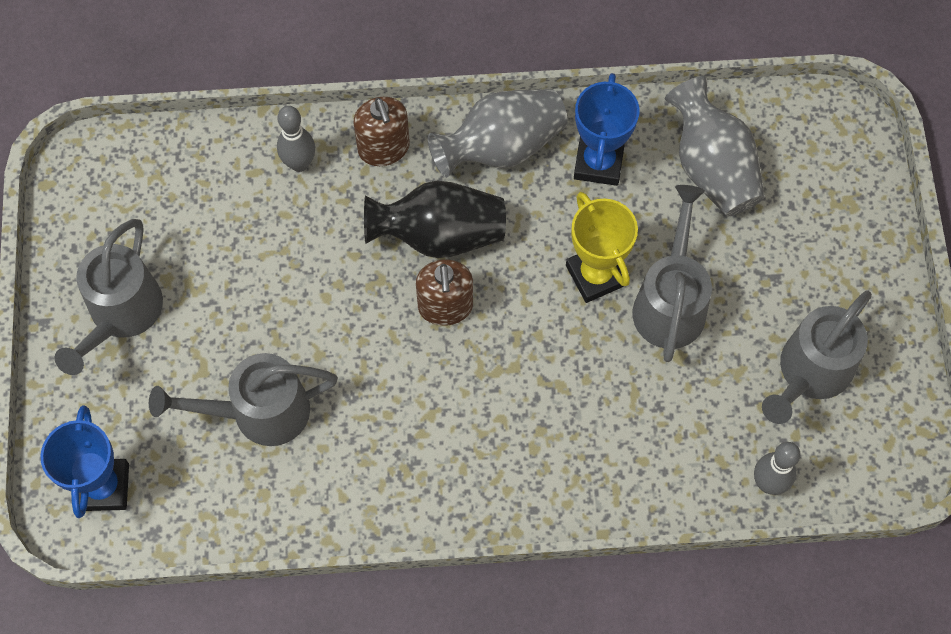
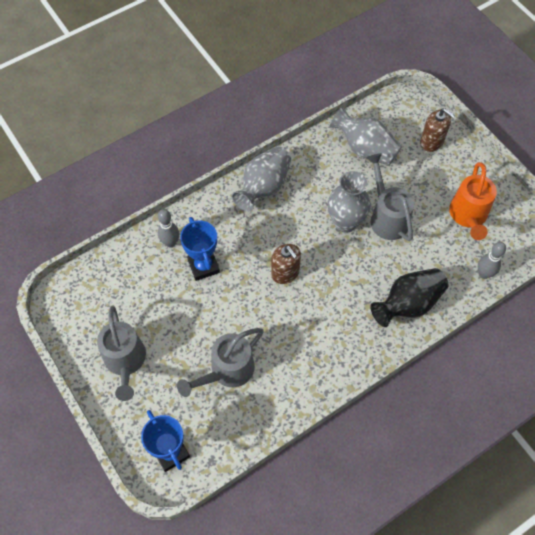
camera: 30 degrees left, 5 degrees down
(384, 148) = (207, 215): brown soap dispenser -> brown soap dispenser (431, 142)
(439, 235) = (260, 241): black vase -> black vase (408, 304)
(596, 275) = (345, 222): yellow trophy -> grey vase
(598, 163) = (313, 172): blue trophy -> blue trophy (203, 266)
(809, 374) = (468, 216): grey watering can -> orange watering can

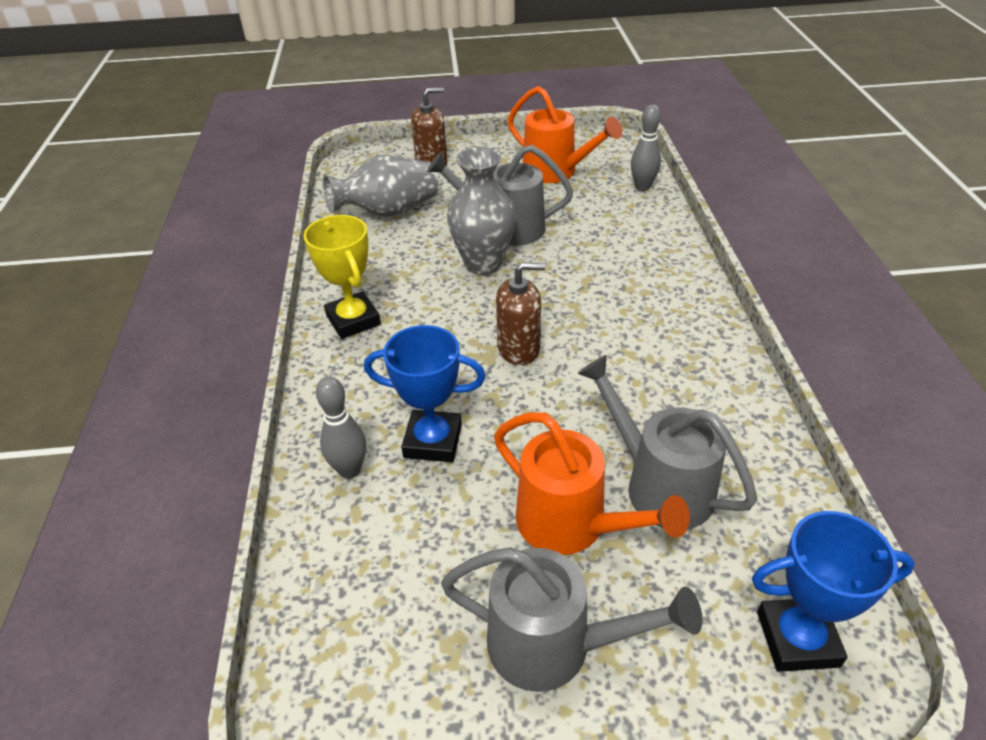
camera: 60 degrees left, 20 degrees down
(185, 345) = (573, 525): none -> orange watering can
(226, 371) = (658, 484): grey watering can -> grey watering can turned 150 degrees clockwise
(263, 187) = (353, 320): grey vase -> yellow trophy
(408, 304) = (648, 254): black vase -> none

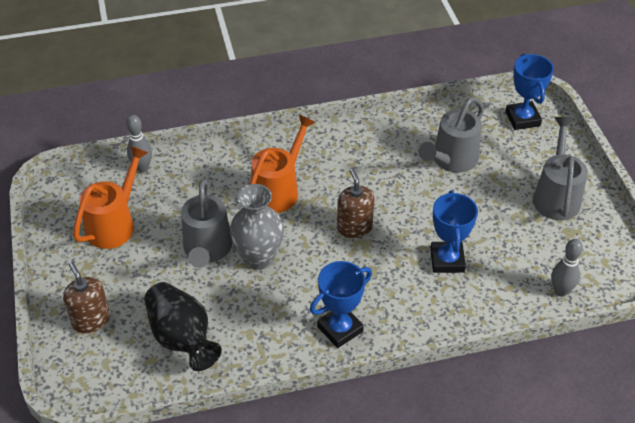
camera: 100 degrees left, 5 degrees up
(350, 470) = (481, 297): grey bowling pin -> grey bowling pin (560, 291)
(353, 320) = (340, 329): yellow trophy -> blue trophy
(388, 212) = (182, 338): grey vase -> black vase
(573, 525) = (488, 193): orange watering can -> orange watering can (279, 189)

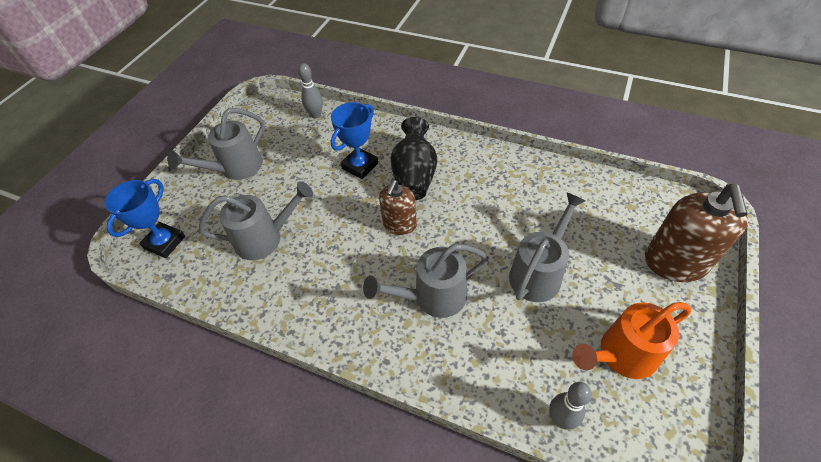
camera: 140 degrees left, 5 degrees up
(91, 320) = (675, 262): brown soap dispenser -> brown soap dispenser, size x1.63
(182, 338) = (598, 209): black vase -> black vase (414, 176)
(259, 258) = (497, 240): grey vase -> none
(279, 189) = (432, 297): orange watering can -> grey watering can
(340, 329) = (475, 160): blue trophy -> none

